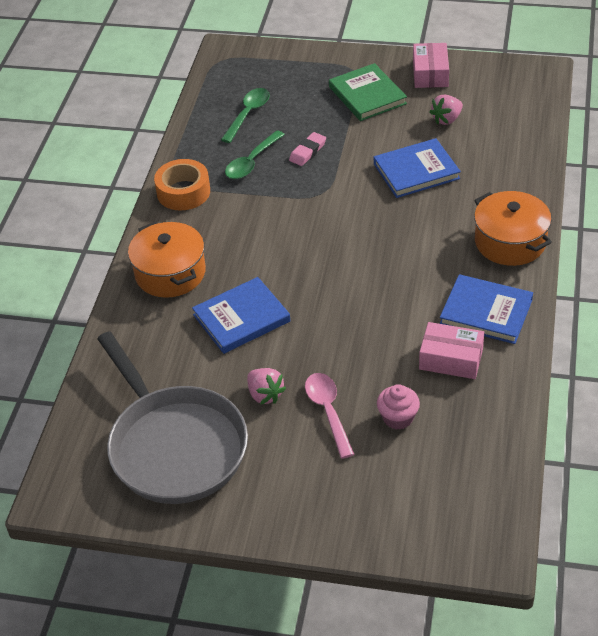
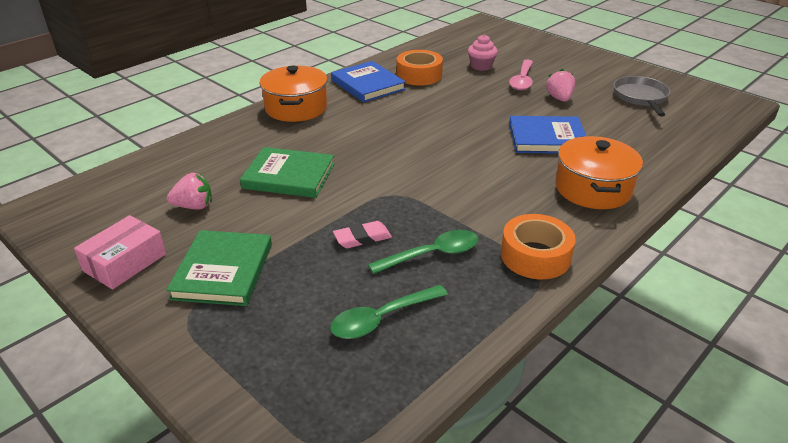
camera: 150 degrees left, 10 degrees down
(174, 446) = (640, 97): grey pan -> grey pan, size x0.53
(416, 171) = (289, 176): blue book -> green book
(451, 359) = (419, 75): pink box -> orange tape

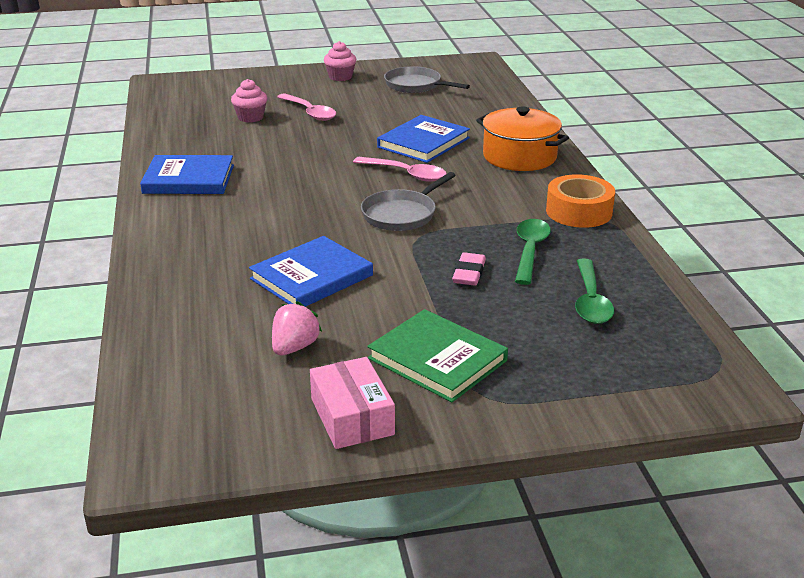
camera: 55 degrees left, 5 degrees down
(289, 176) = (311, 277): green book -> blue book
(296, 108) = (172, 231): orange pot -> none
(418, 174) = (402, 214): none -> grey pan
(419, 75) = (215, 149): orange tape -> none
(484, 152) = (406, 174): none -> pink spoon
(559, 98) = (367, 112): pink strawberry -> none
(599, 67) = (340, 77): none -> pink cupcake

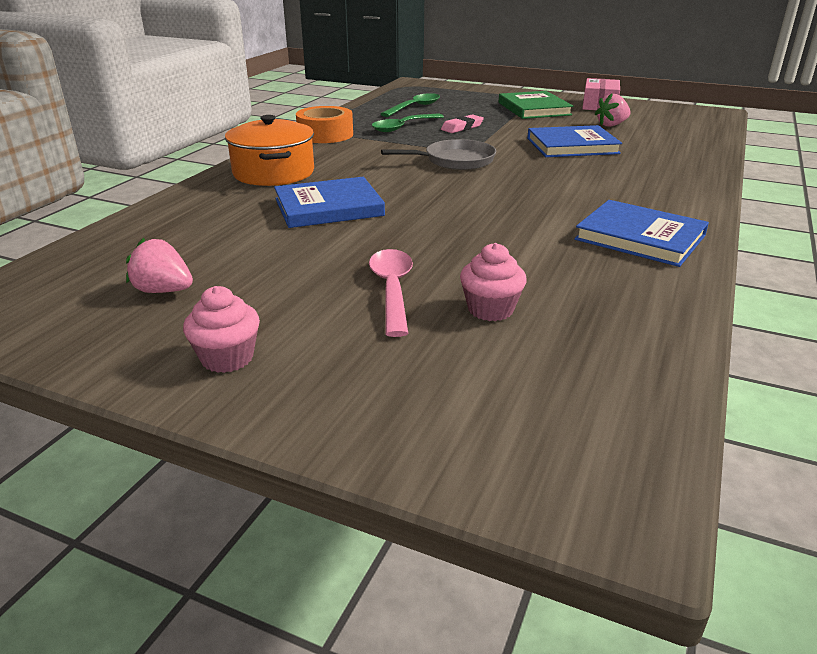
camera: 145 degrees left, 0 degrees up
(406, 174) = (401, 185): pink spoon -> none
(416, 85) = (163, 291): grey pan -> pink strawberry

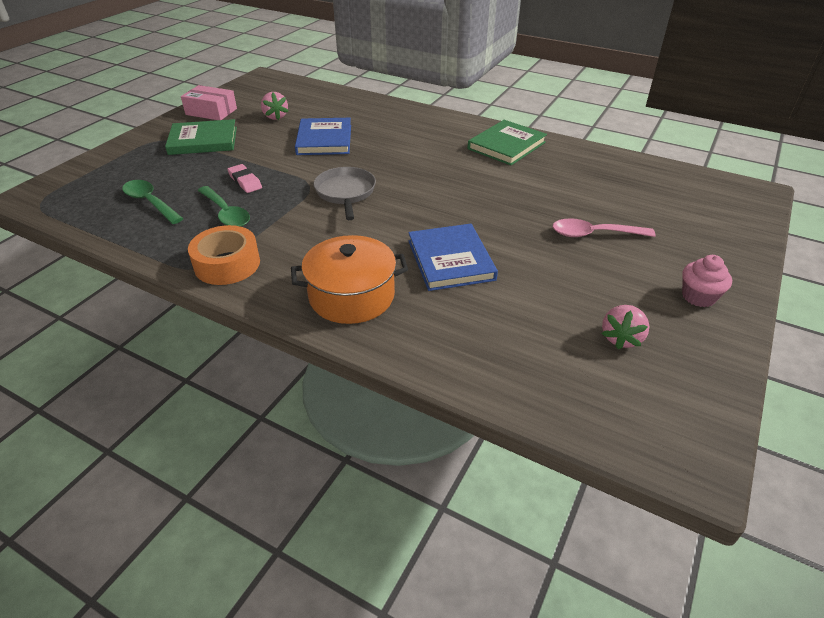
camera: 85 degrees left, 10 degrees up
(490, 309) = (610, 202): pink cupcake -> none
(640, 237) = (506, 145): blue book -> green book

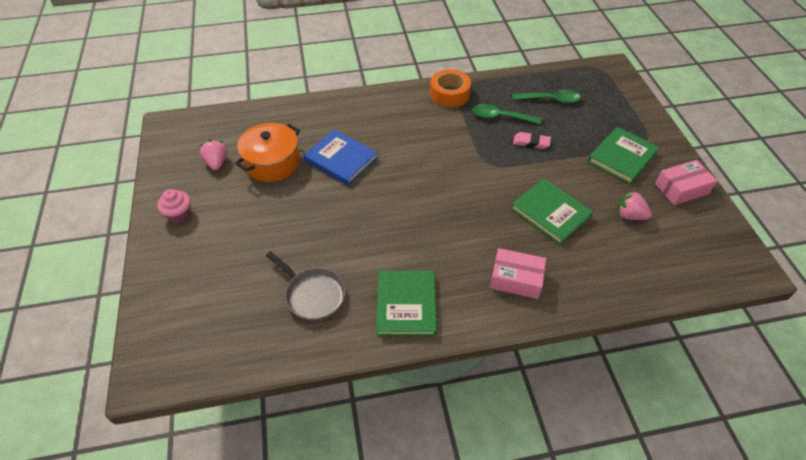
camera: 140 degrees right, 10 degrees up
(324, 140) = (550, 213): blue book -> green book
(345, 193) = (459, 171): grey pan -> grey pan (313, 295)
(351, 296) = (369, 112): orange pot -> orange pot (272, 162)
(410, 126) = (516, 279): none -> pink box
(594, 234) = (266, 232): pink spoon -> none

